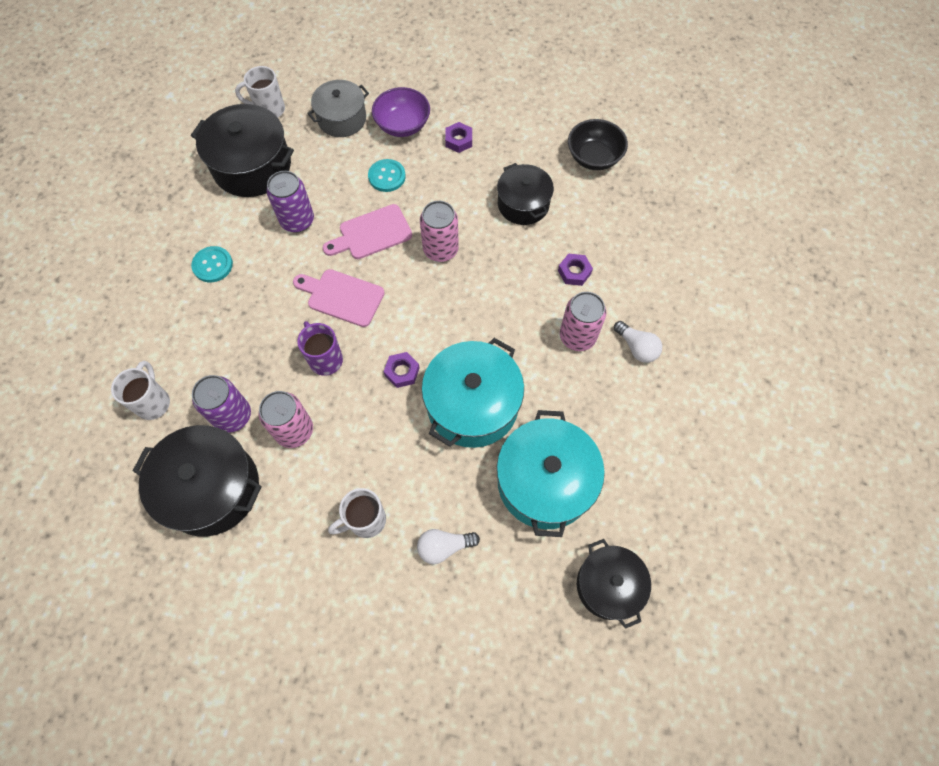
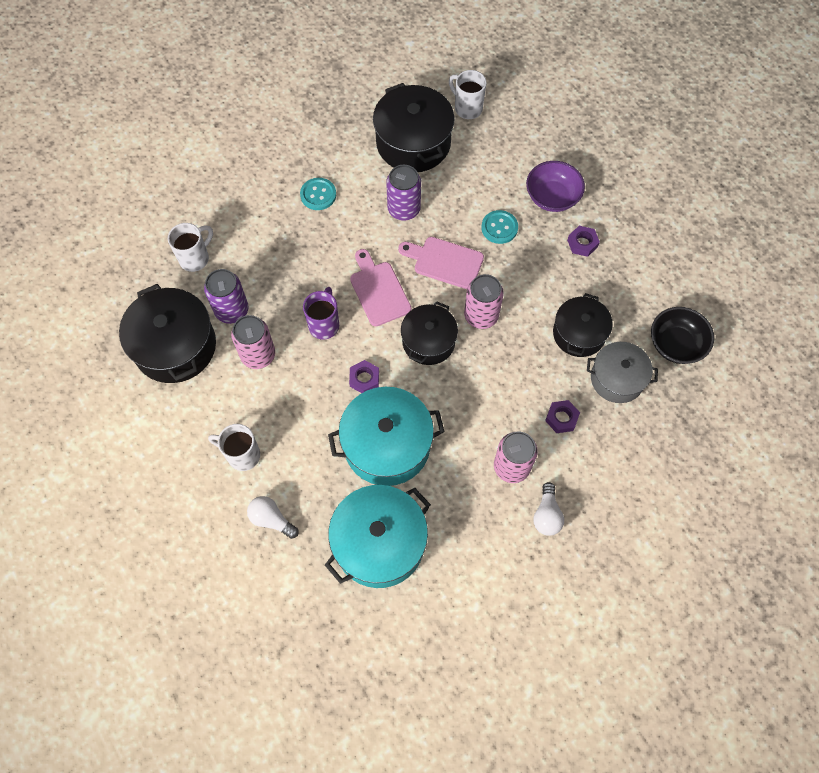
camera: 45 degrees right, 0 degrees up
(342, 119) = (512, 156): grey pot -> grey pot (617, 379)
(608, 585) = (347, 650): black pot -> black pot (428, 341)

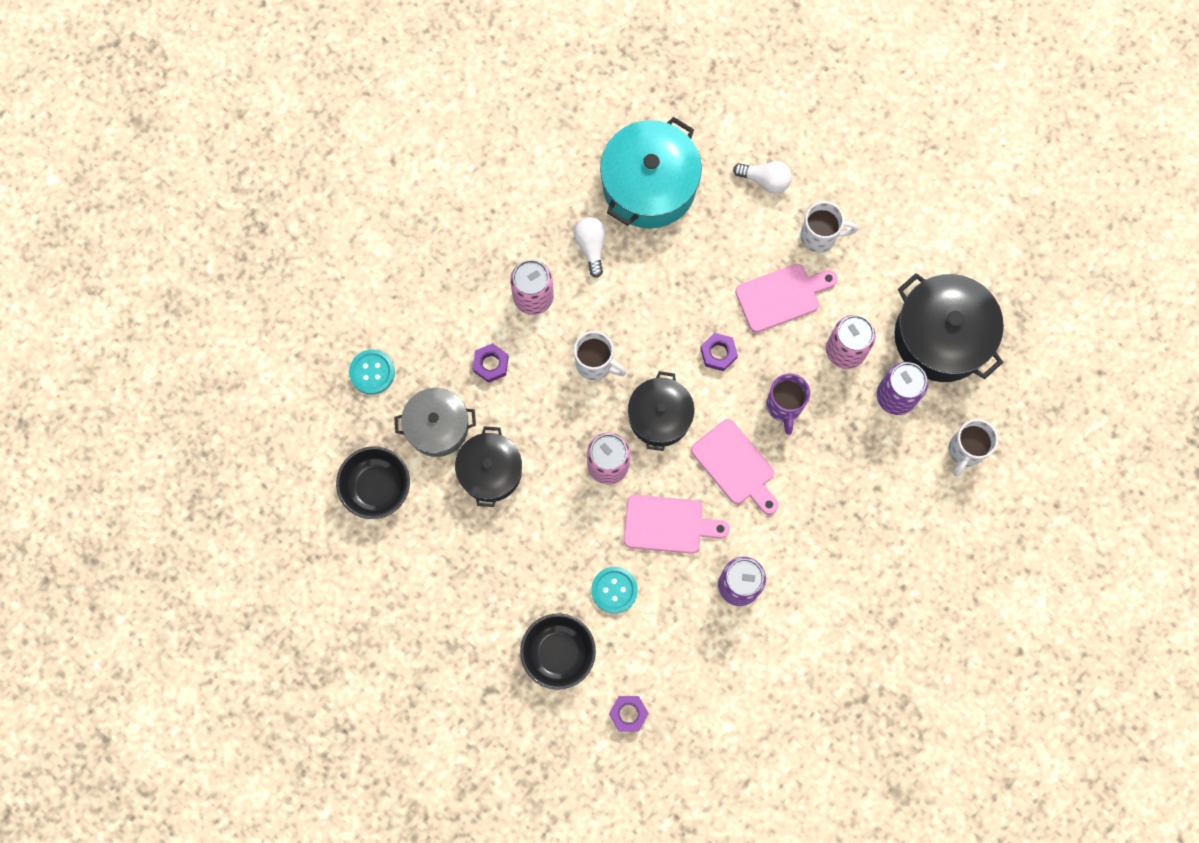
camera: 165 degrees right, 10 degrees up
(294, 412) = (782, 296): none -> pink cutting board
(318, 195) = (851, 578): turquoise button -> turquoise button (372, 372)
(387, 445) = (671, 286): turquoise pot -> none
(413, 143) = (755, 690): black pot -> none
(467, 108) = (700, 767): white mug -> white mug (595, 364)
(546, 515) = (486, 256): white light bulb -> white light bulb (591, 246)
(552, 197) = (558, 653): purple bowl -> black bowl
(582, 243) = (508, 595): purple nut -> purple nut (628, 713)

